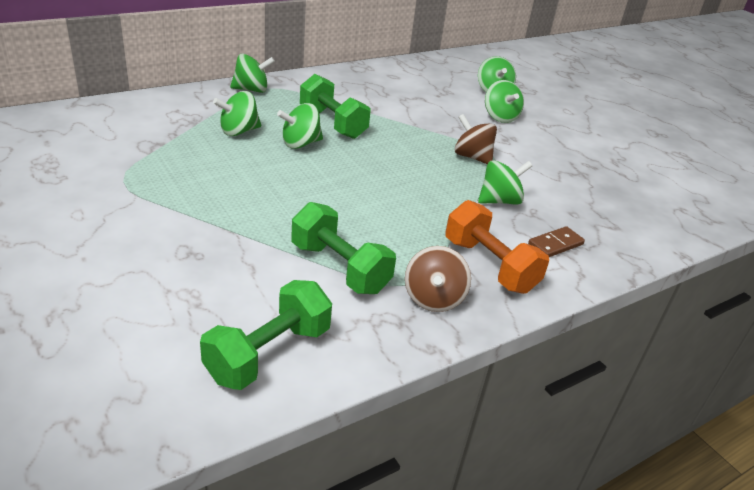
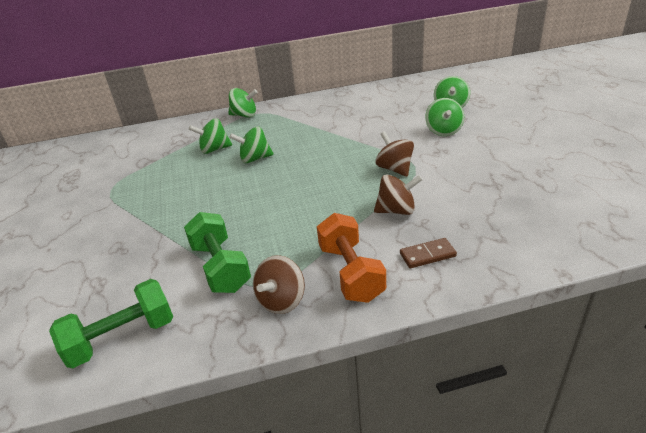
camera: 25 degrees right, 0 degrees up
(332, 123) = (290, 141): green dumbbell -> none
(499, 201) = (397, 210): green spinning top -> brown spinning top

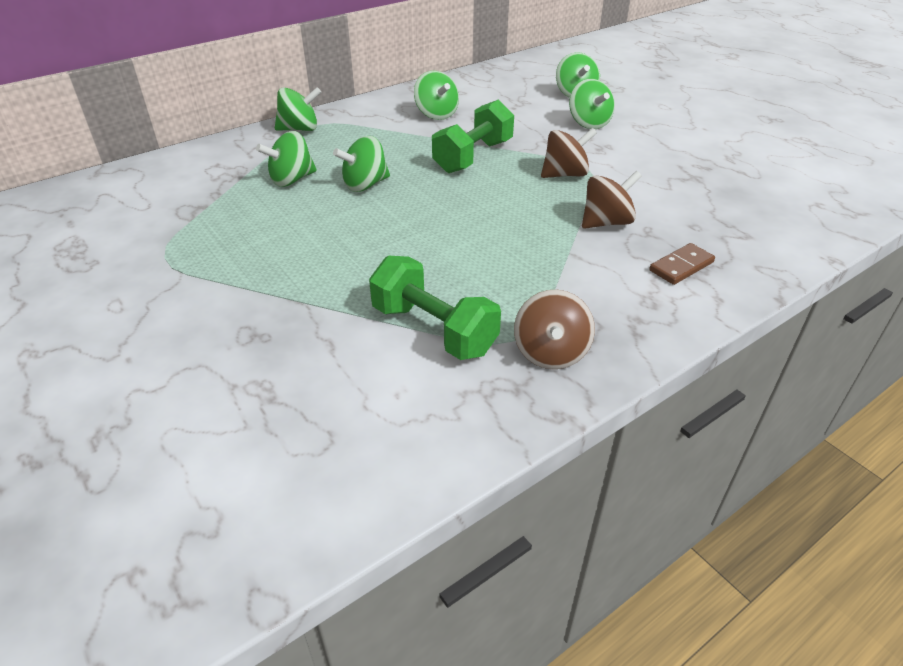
camera: 25 degrees left, 5 degrees up
(122, 338) = (365, 450): green dumbbell -> green dumbbell (473, 157)
(338, 113) = (436, 114): none -> green spinning top
(351, 273) = (609, 303): orange dumbbell -> none
(394, 169) = (565, 174): brown spinning top -> brown spinning top turned 120 degrees clockwise

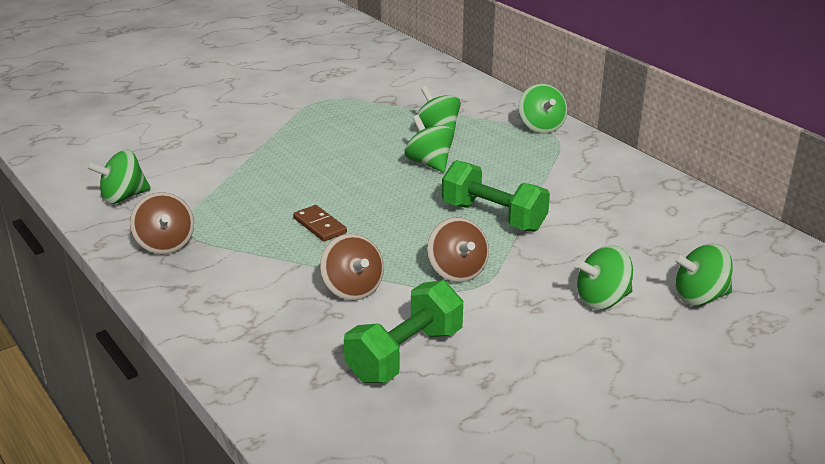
camera: 90 degrees right, 10 degrees down
(433, 330) = (209, 198): green dumbbell -> green dumbbell (405, 355)
(436, 114) = (598, 196): green spinning top -> green spinning top (123, 197)
(550, 353) = (165, 244): brown spinning top -> brown spinning top turned 120 degrees counterclockwise
(681, 266) = (264, 326): brown domino -> brown domino (319, 226)

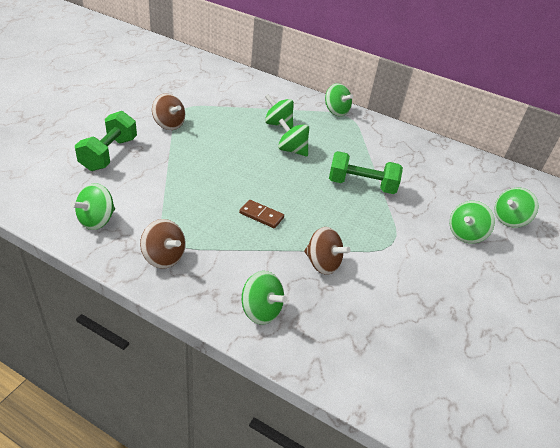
camera: 30 degrees left, 10 degrees up
(230, 317) = (261, 311): none -> green spinning top
(405, 355) = (394, 308): green dumbbell -> green dumbbell (109, 154)
(457, 272) = (373, 233): brown spinning top -> brown spinning top (169, 124)

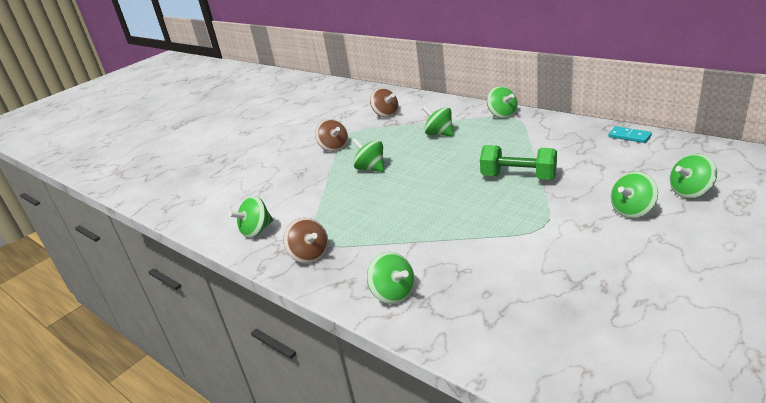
camera: 20 degrees right, 10 degrees down
(109, 154) = (276, 177): green dumbbell -> none
(261, 215) = (408, 213): brown domino -> none
(292, 150) = (449, 154): green spinning top -> green spinning top (370, 168)
(322, 264) = (463, 249): brown spinning top -> brown spinning top (385, 114)
(452, 153) = (629, 136): none -> turquoise domino

